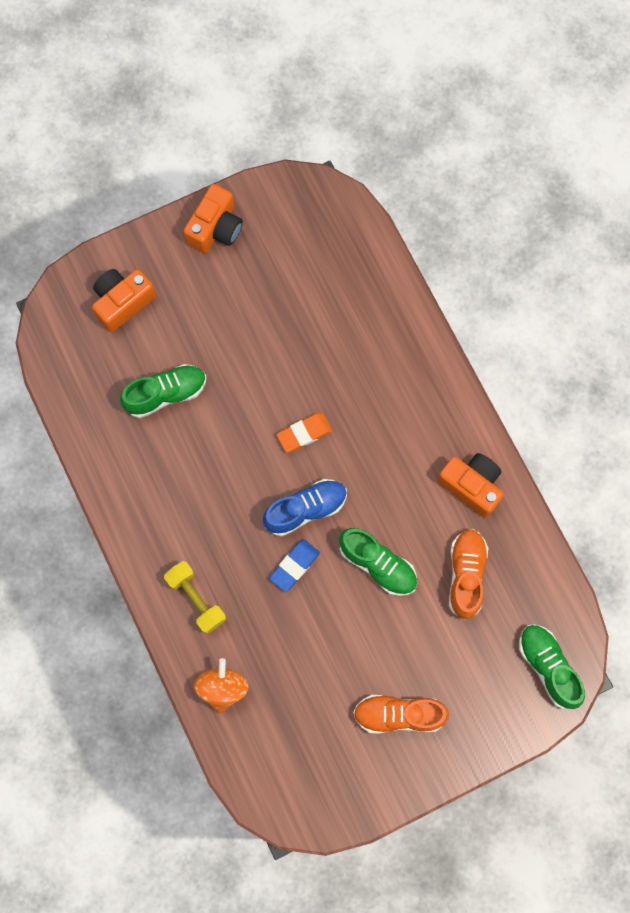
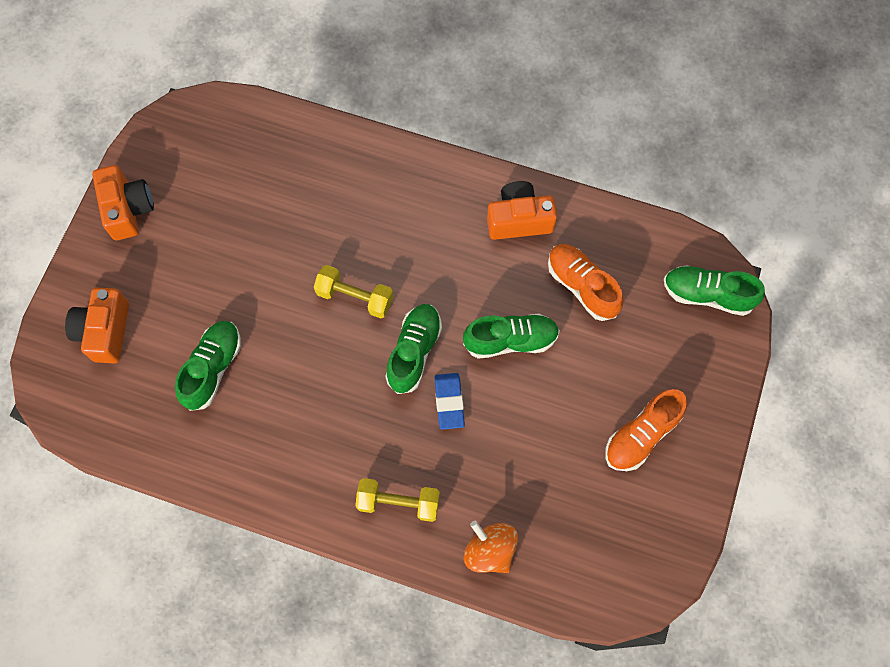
camera: 45 degrees left, 5 degrees down
(304, 433) = (355, 297): orange eraser -> yellow dumbbell
(305, 509) = (414, 352): blue shoe -> green shoe

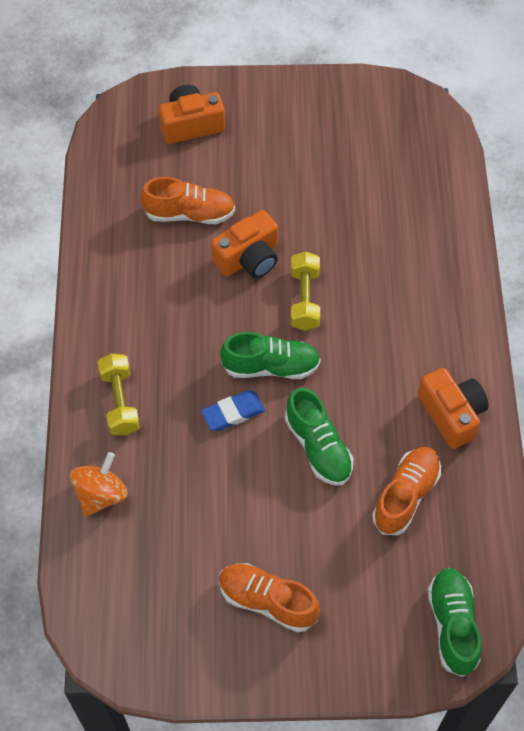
camera: 70 degrees right, 10 degrees down
(128, 209) = (310, 98): orange camera -> orange camera (248, 258)
(213, 368) = (189, 214): green shoe -> orange shoe

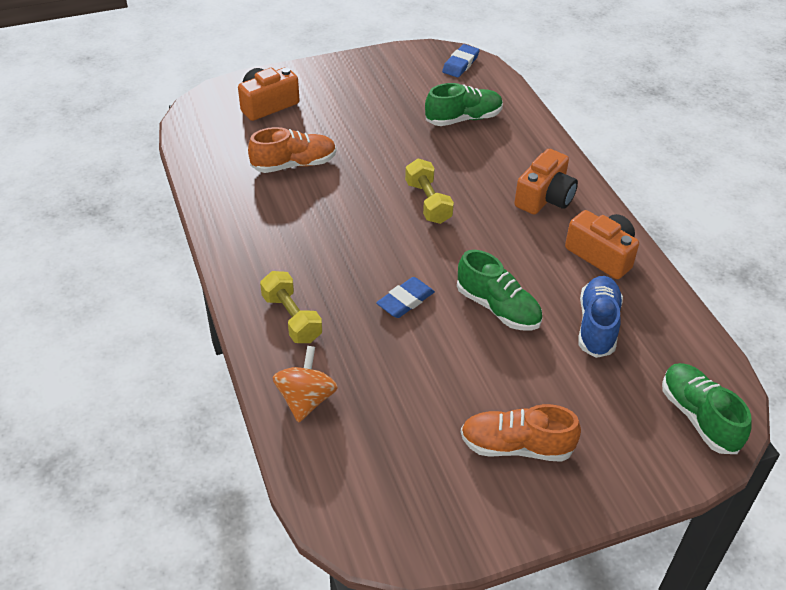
camera: 20 degrees left, 15 degrees down
(248, 258) = (363, 184): orange camera -> orange camera (544, 197)
(271, 366) = (423, 257): green shoe -> green shoe (463, 119)
(406, 496) = (597, 325): orange shoe -> blue shoe
(420, 116) = (460, 64): none -> blue eraser

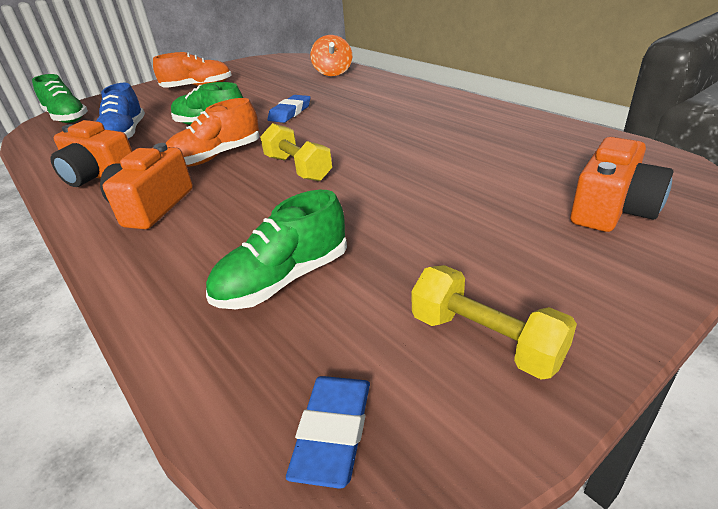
camera: 165 degrees right, 10 degrees down
(291, 318) = (370, 89): yellow dumbbell -> yellow dumbbell (485, 340)
(294, 164) = (478, 160): orange shoe -> orange shoe (216, 157)

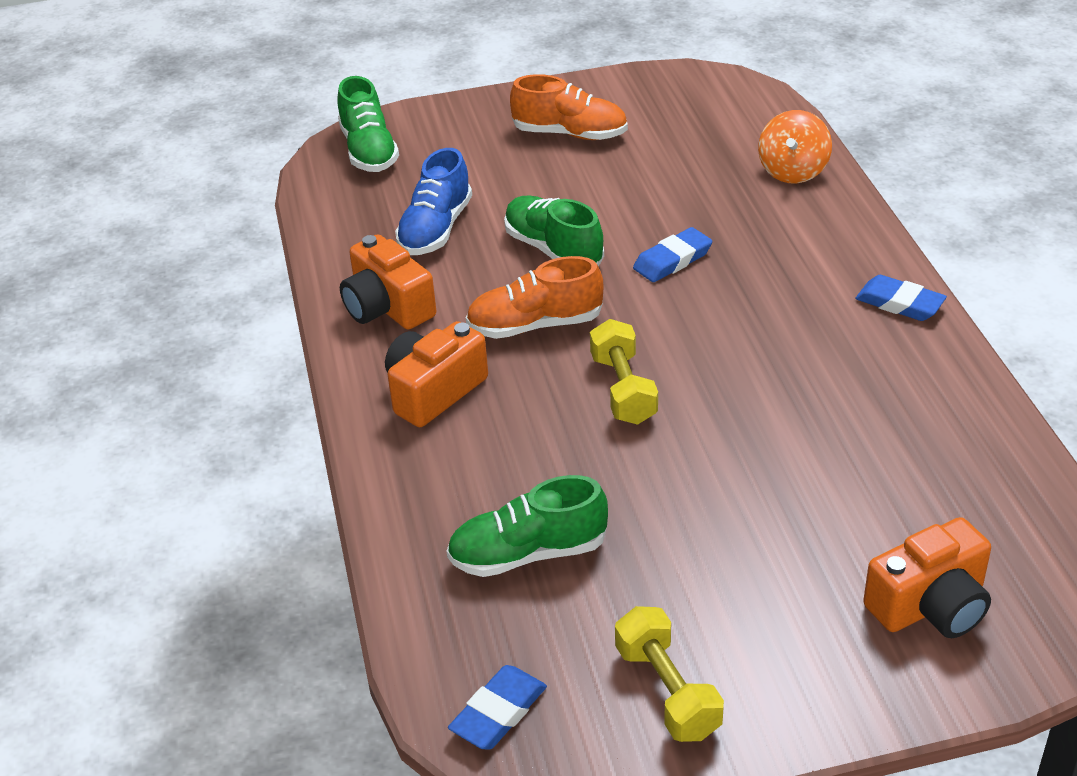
camera: 25 degrees right, 5 degrees up
(434, 97) = (899, 303): none -> blue eraser

